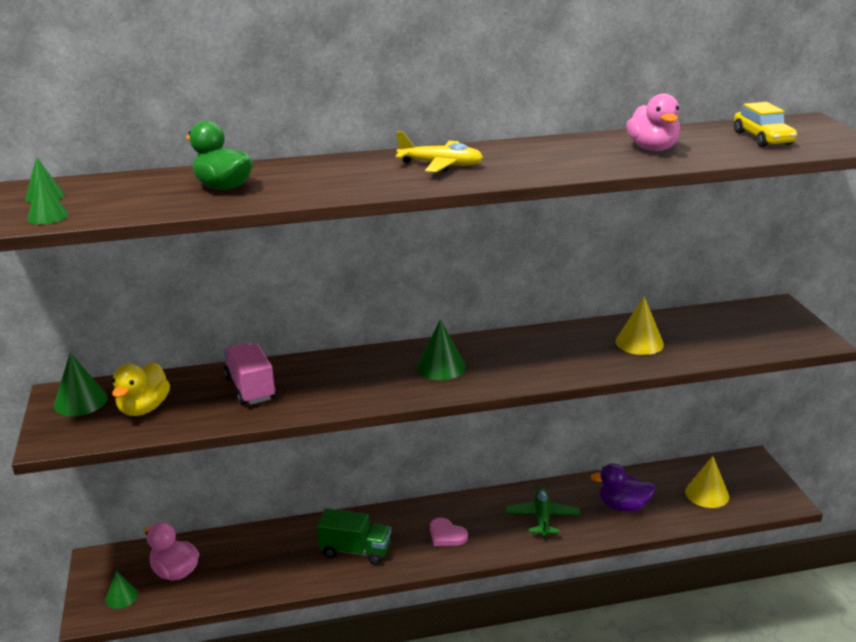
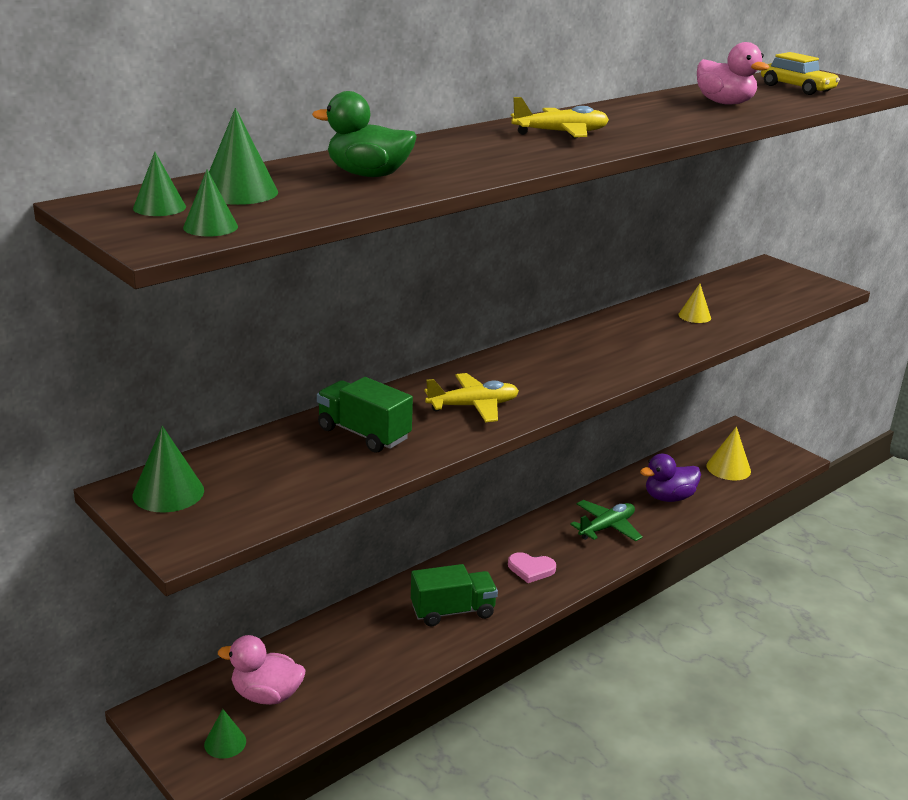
camera: 30 degrees left, 0 degrees up
(143, 409) = (261, 482): yellow duck -> none
(250, 388) = (363, 434): pink truck -> green truck
(354, 384) = (473, 406): none -> yellow plane
(441, 367) = (540, 372): green cone -> green cone (239, 192)
(542, 518) = (606, 527): green plane -> green plane turned 75 degrees clockwise
(639, 343) = (694, 316): yellow cone -> yellow cone, size x0.65

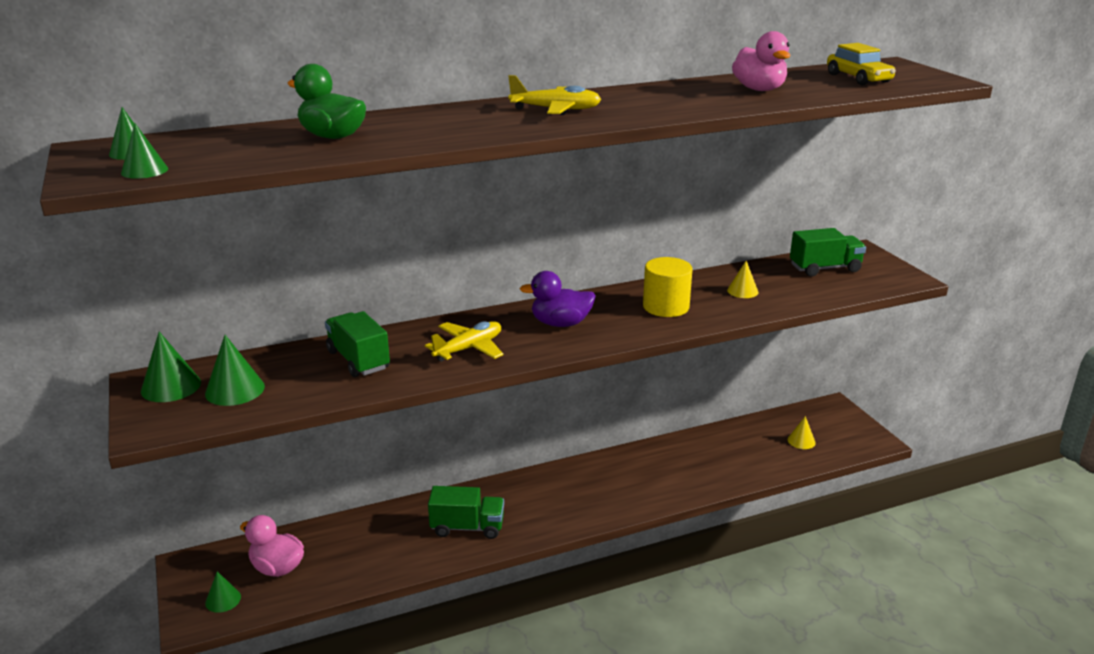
camera: 20 degrees right, 0 degrees up
(239, 192) = (209, 144): green cone -> green cone (235, 390)
(473, 406) = (469, 348): yellow plane -> yellow plane turned 45 degrees counterclockwise
(531, 569) = (557, 503): pink heart -> none
(606, 527) = (649, 477): green plane -> none
(635, 340) = (666, 307): none -> yellow cylinder
(668, 497) = (725, 459): purple duck -> purple duck (560, 323)
(728, 468) = (801, 441): yellow cone -> yellow cone, size x0.65
(751, 286) = (825, 268): none -> green truck

